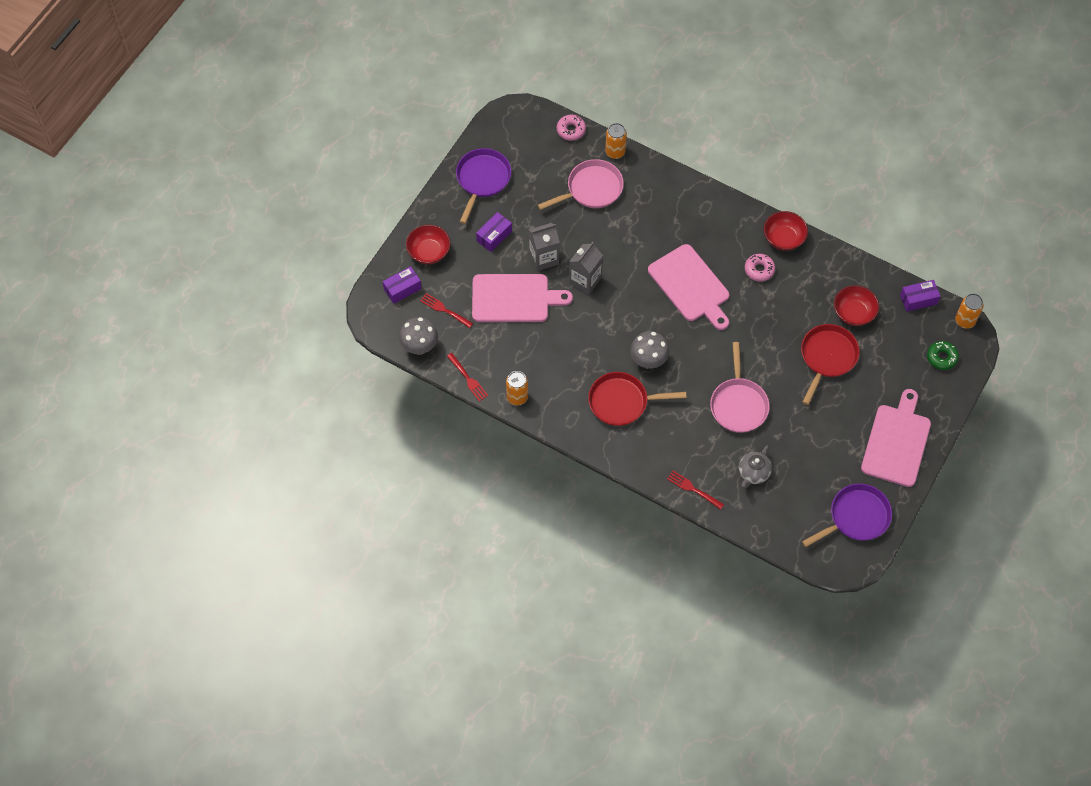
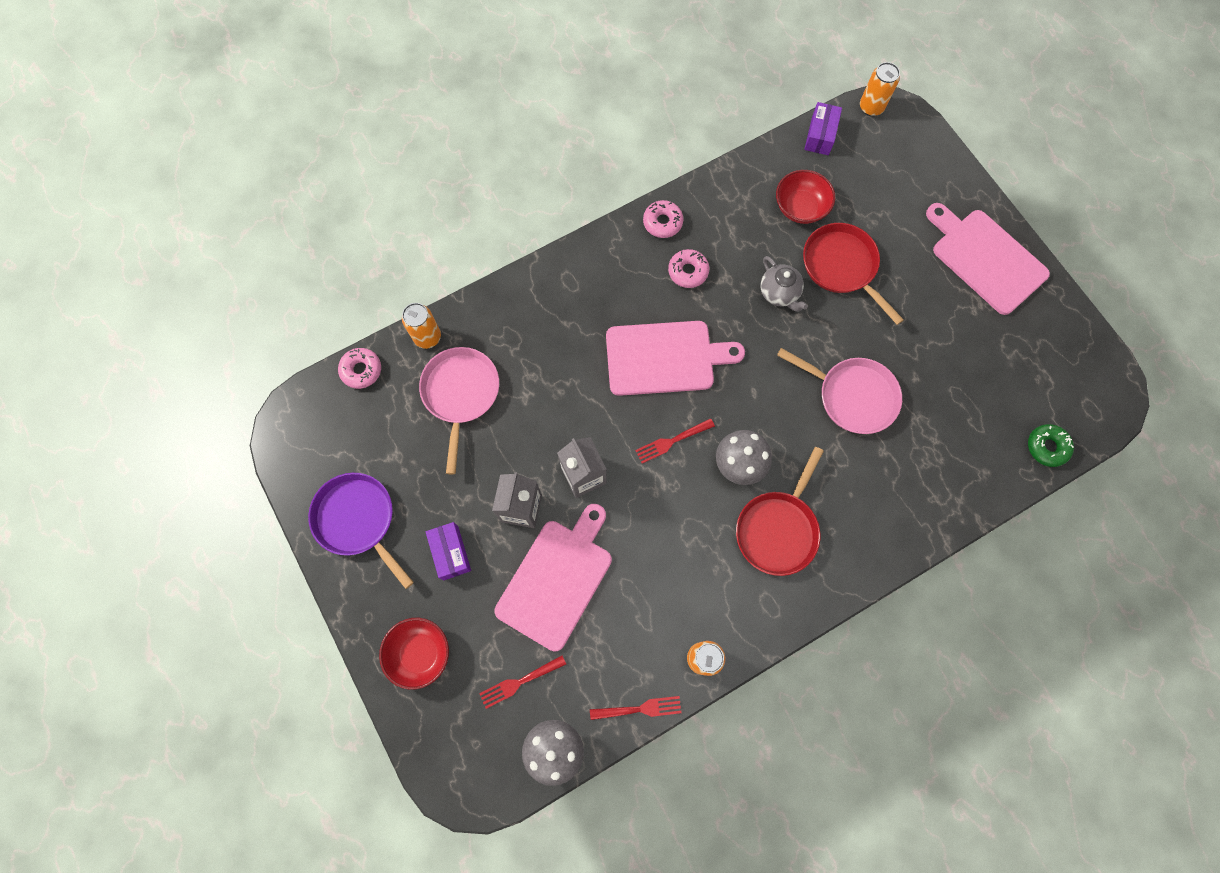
camera: 60 degrees left, 10 degrees up
(402, 289) = (453, 722): purple box -> none
(693, 489) = (939, 513): red fork -> red fork (671, 441)
(753, 473) = (951, 432): grey teapot -> grey teapot (779, 293)
(783, 238) = (662, 222): red bowl -> pink donut
(856, 517) = (1060, 354): purple pan -> none
(941, 357) = (904, 155): green donut -> green donut (1047, 447)

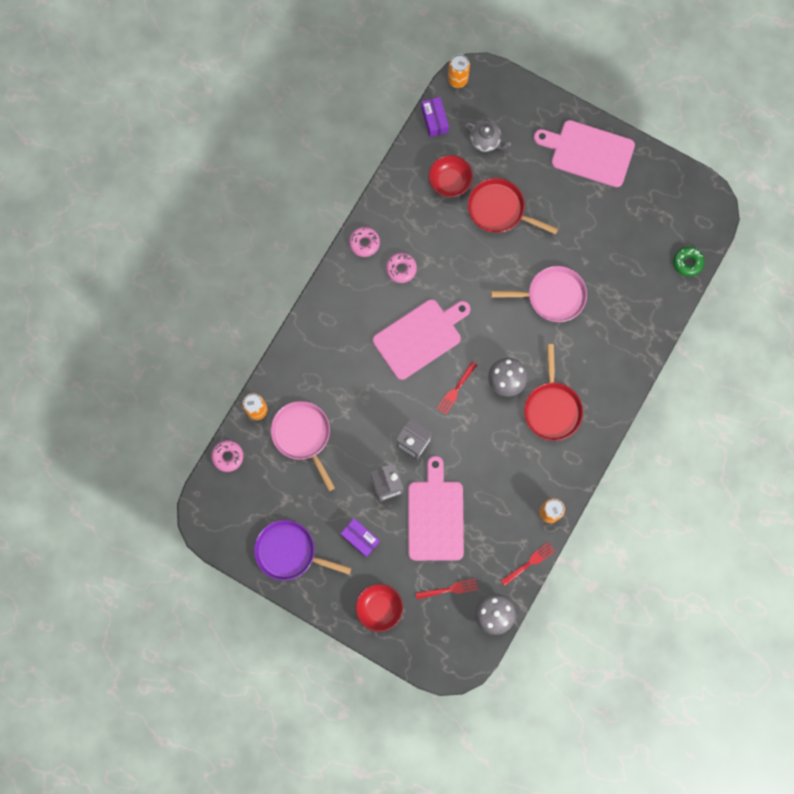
camera: 30 degrees left, 5 degrees up
(519, 682) = (449, 589): red fork -> red fork turned 135 degrees counterclockwise
(779, 293) = (469, 251): grey teapot -> grey teapot (485, 141)

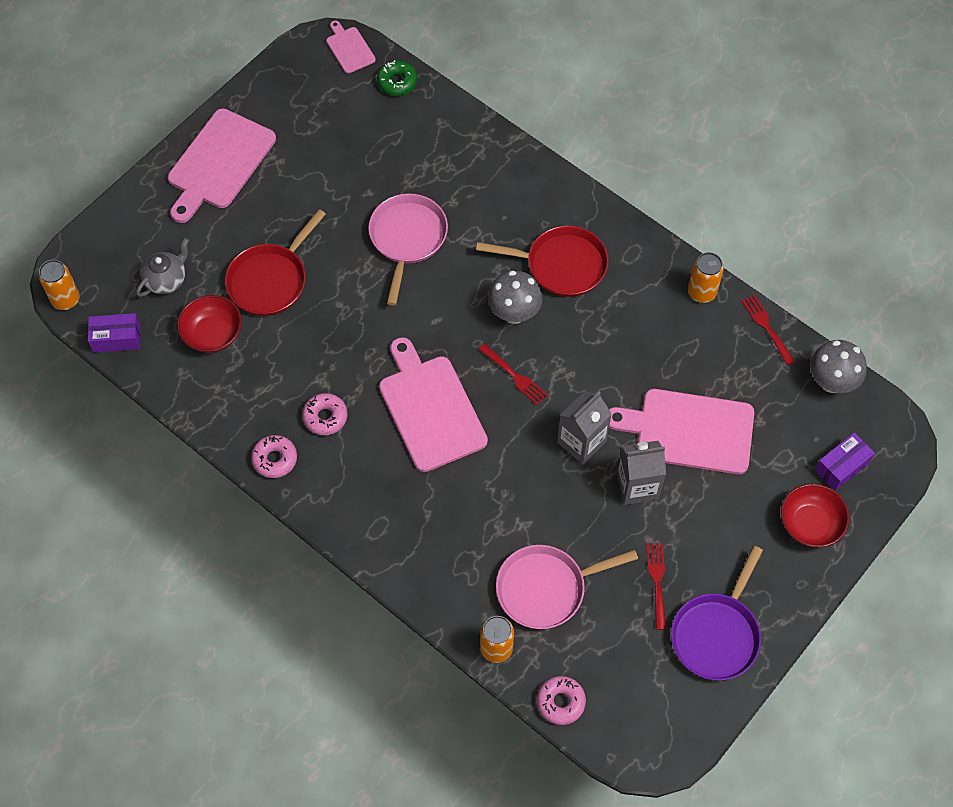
camera: 80 degrees left, 15 degrees down
(360, 538) = (708, 533): purple box -> purple box (841, 466)
(449, 589) = (792, 430): red fork -> red fork (657, 582)
(710, 222) = (349, 48): none -> pink cutting board

